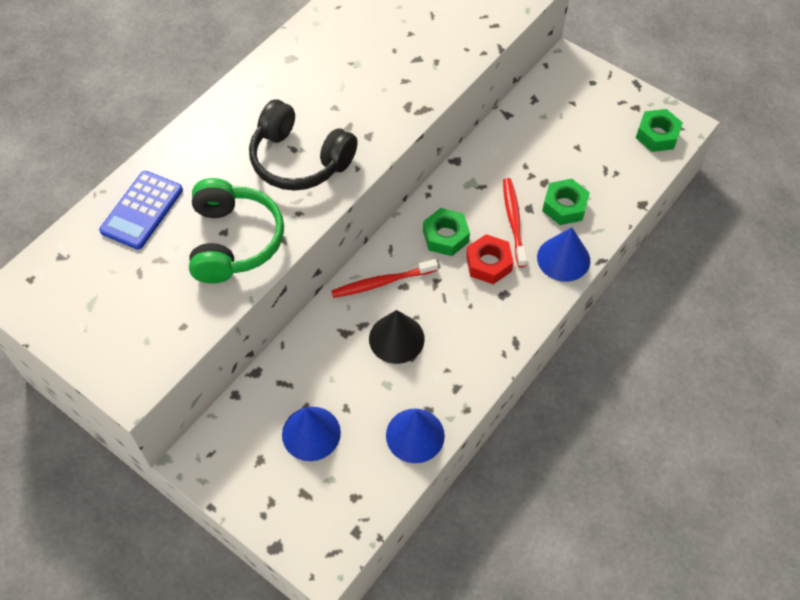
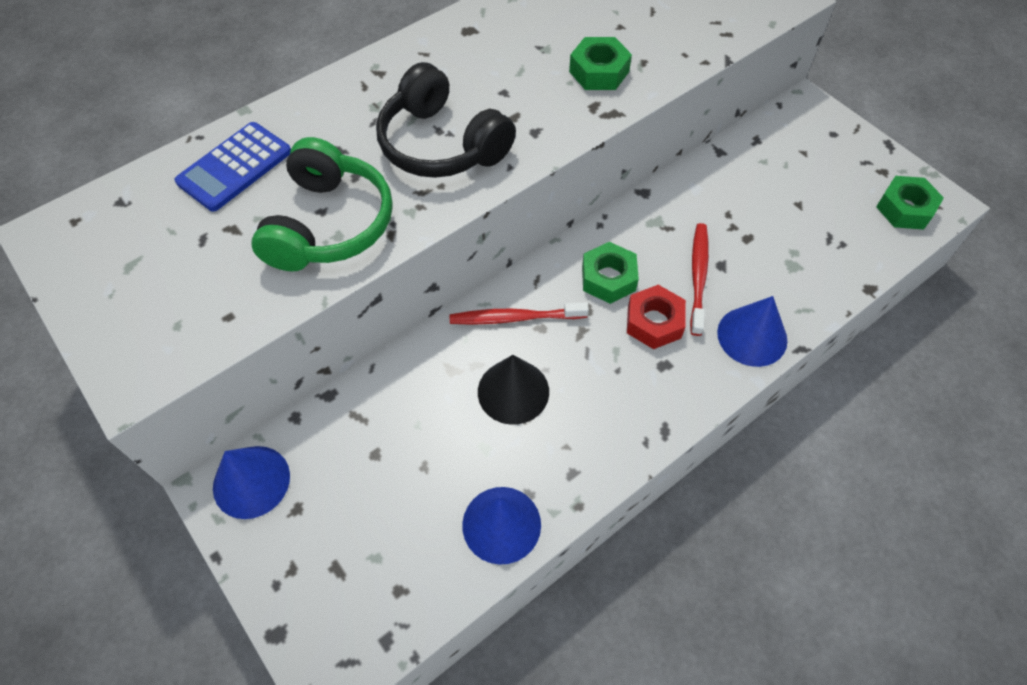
camera: 15 degrees right, 0 degrees up
(311, 433) = (370, 489): blue cone -> blue cone (251, 481)
(564, 206) = (767, 272): green nut -> green nut (599, 71)

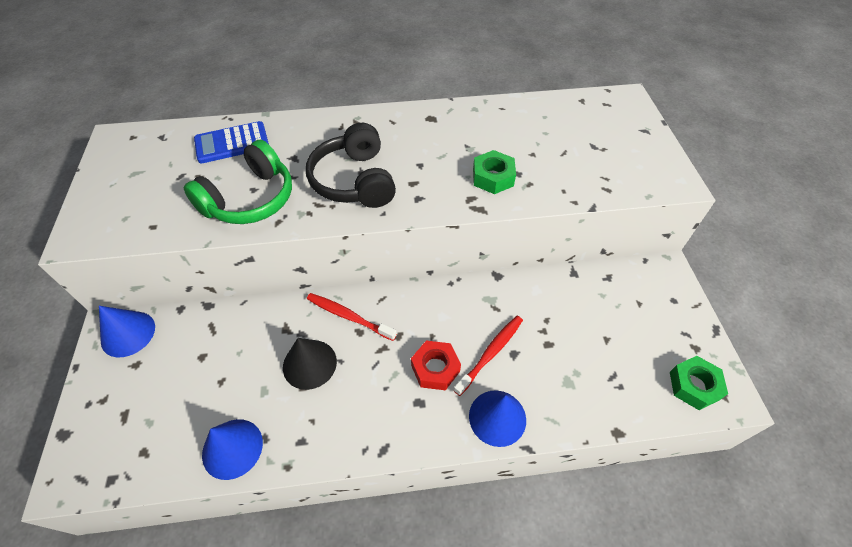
camera: 30 degrees right, 5 degrees down
(608, 278) = (428, 322): green nut -> none

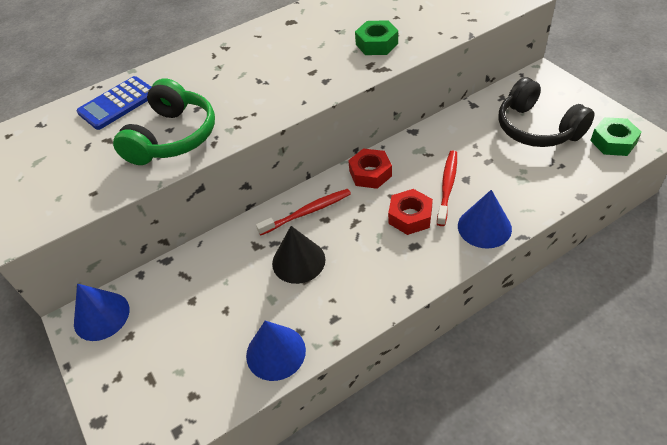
camera: 20 degrees left, 5 degrees down
(349, 316) = (307, 212): red toothbrush -> red toothbrush turned 150 degrees clockwise
(355, 181) = (259, 89): black headphones -> black headphones (537, 128)
(429, 303) = (370, 173): none -> red nut

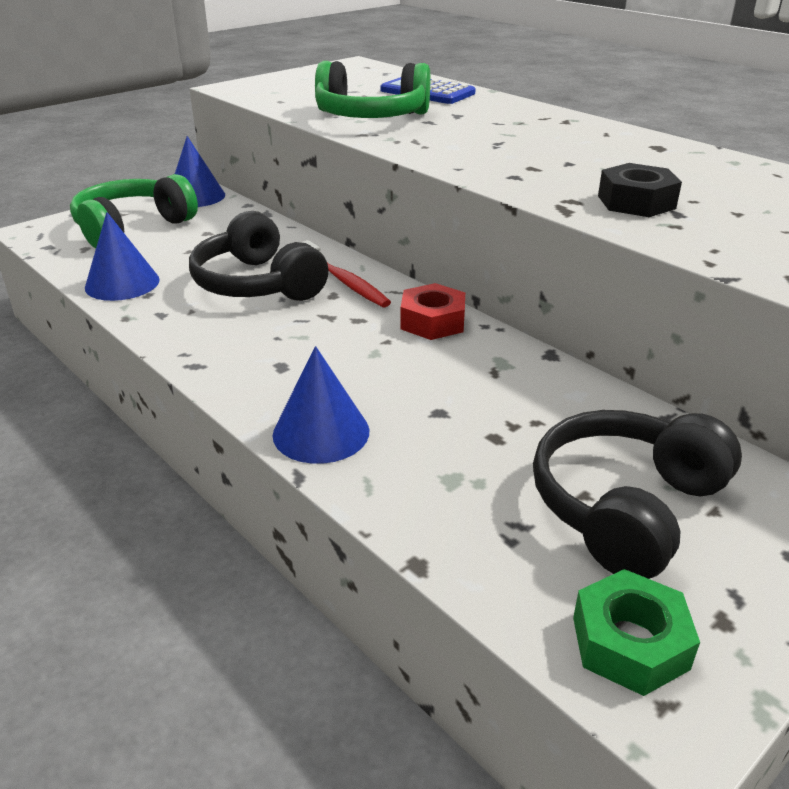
camera: 75 degrees right, 15 degrees down
(159, 361) = (133, 228): none -> green headphones
(298, 261) = (258, 284): black cone -> black headphones
(376, 44) = (636, 202): green nut -> black nut
(410, 216) = (342, 360): red nut -> none
(447, 186) = (416, 392): red toothbrush -> none

